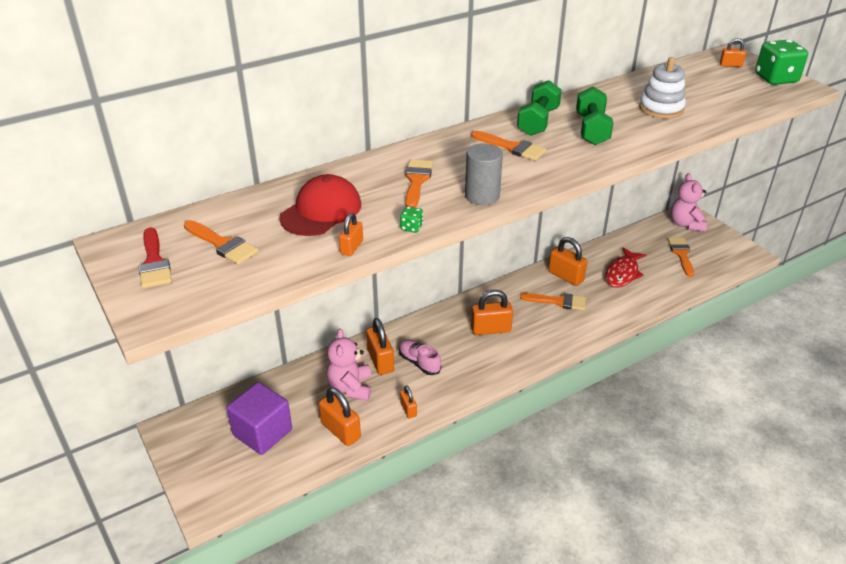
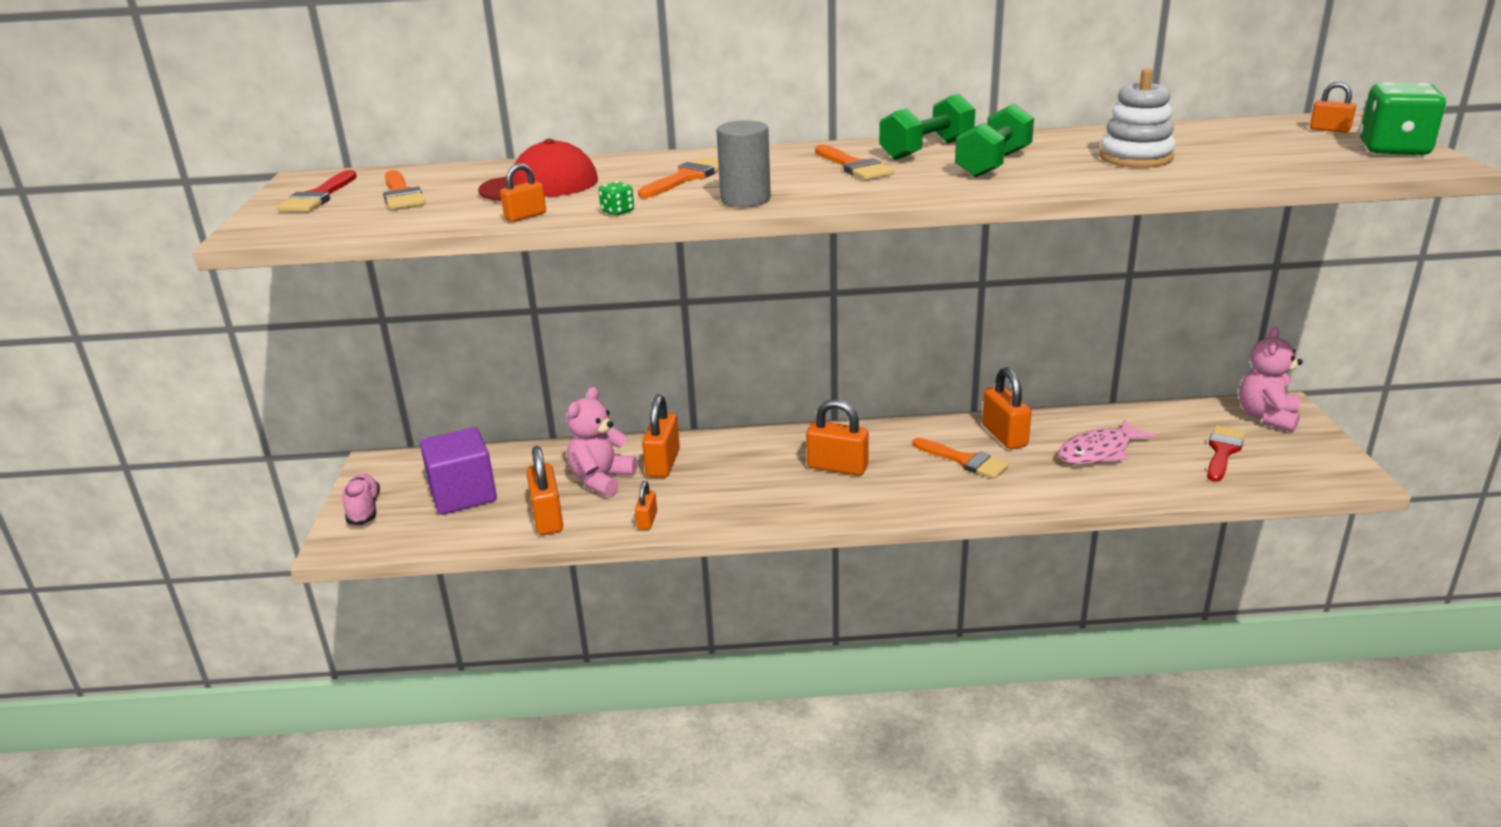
camera: 30 degrees right, 10 degrees down
(419, 363) = (708, 478): pink shoe -> pink shoe (364, 509)
(622, 273) = (1098, 452): red fish -> pink fish
(681, 254) = (1223, 451): orange brush -> red brush

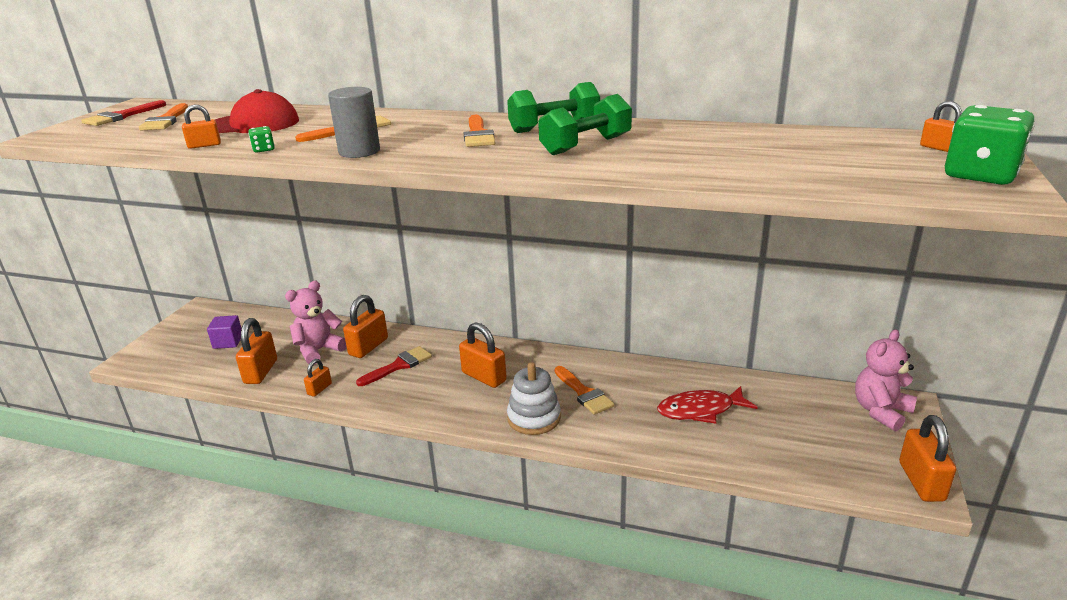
camera: 20 degrees right, 0 degrees up
(364, 509) = (164, 339): pink shoe -> none
(463, 494) = (228, 342): purple cube -> purple cube, size x0.57
(1004, 436) = (633, 378): orange padlock -> orange padlock (921, 481)
(1098, 452) = (700, 410): pink fish -> red fish
(1135, 157) = (714, 154): white stacking toy -> white stacking toy (534, 418)
(1223, 451) = (813, 435): red brush -> red brush (399, 365)

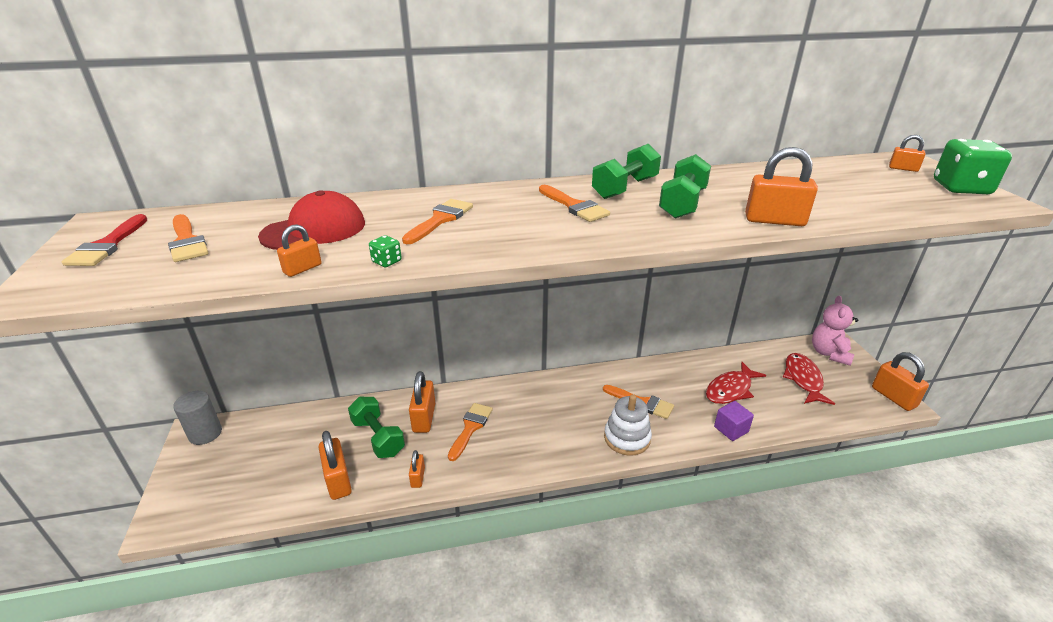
camera: 30 degrees left, 5 degrees up
(228, 342) = (268, 459): purple cube -> purple cube (731, 429)
(319, 350) = (378, 437): pink teddy bear -> green dumbbell
(359, 151) = (496, 245): grey cylinder -> grey cylinder (205, 433)
(399, 365) = (470, 428): red brush -> orange brush
(484, 377) = (553, 414): orange padlock -> orange padlock (774, 220)
(809, 427) = (803, 379): none -> red fish

